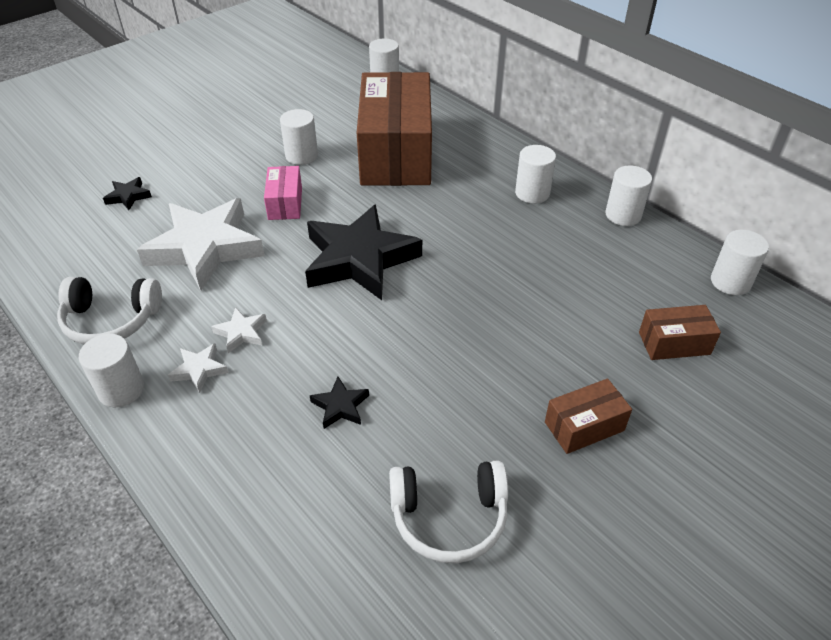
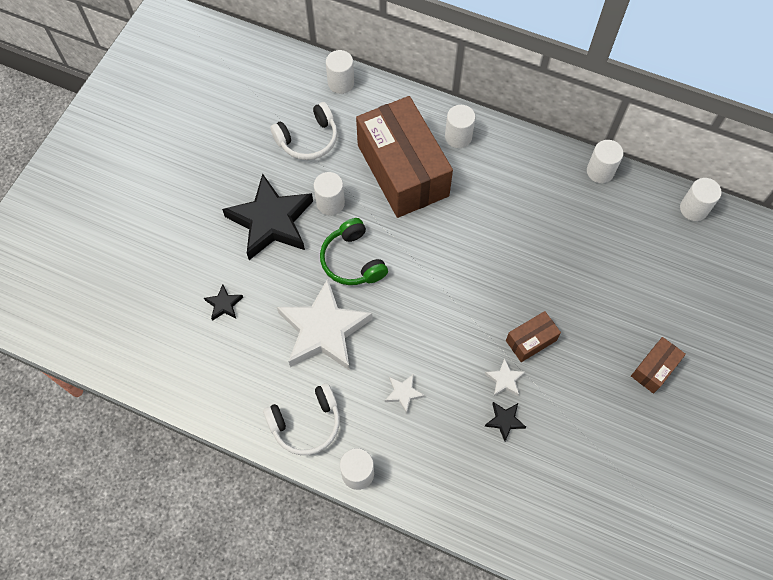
camera: 25 degrees left, 20 degrees up
(199, 370) = (397, 435): white star -> white star (504, 380)
(285, 203) = (352, 260): pink box -> green headphones
(359, 259) = (442, 293): black star -> black star (271, 221)
(449, 517) = (610, 466): white headphones -> white headphones (308, 139)
(532, 193) = (527, 174): white cylinder -> white cylinder (458, 137)
(674, 343) = (679, 279): brown box -> brown box (531, 340)

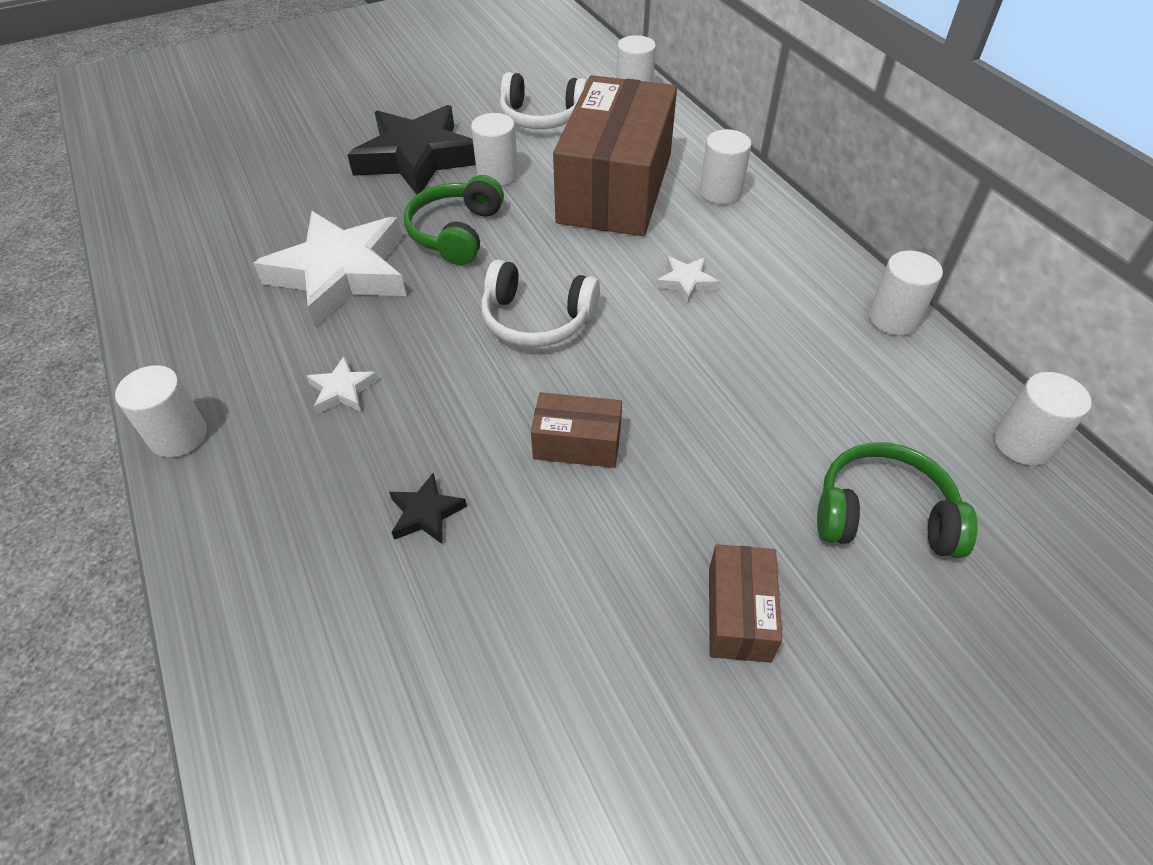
camera: 40 degrees right, 15 degrees down
(224, 304) = (279, 195): black star -> none
(306, 424) = (201, 346): white headphones -> white headphones (536, 320)
(504, 380) = (486, 464): white star -> white star (686, 282)
(654, 369) = (738, 614): brown box -> brown box turned 75 degrees counterclockwise
(669, 284) = (883, 514): none -> green headphones

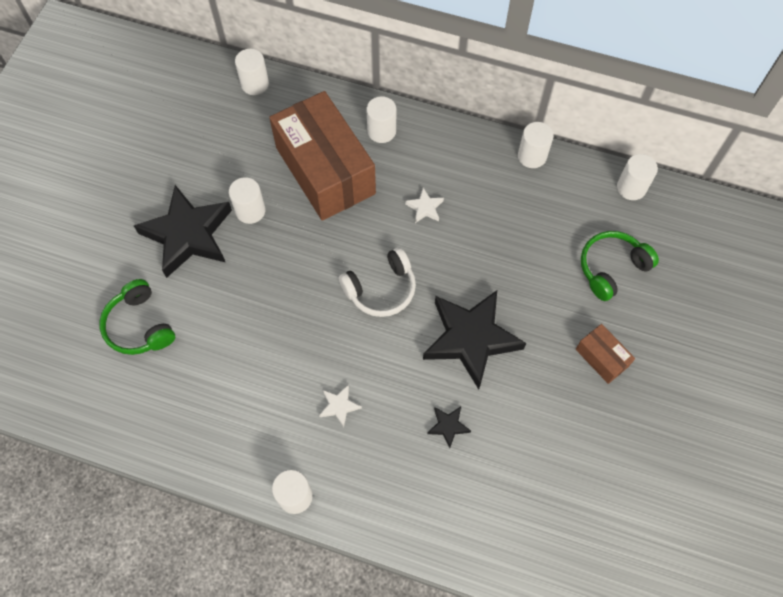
camera: 45 degrees left, 15 degrees up
(341, 274) = (250, 346): white star -> none
(456, 232) = (277, 269): green headphones -> green headphones (139, 326)
(542, 117) = (223, 145): white headphones -> none
(577, 443) = (470, 339): brown box -> black star

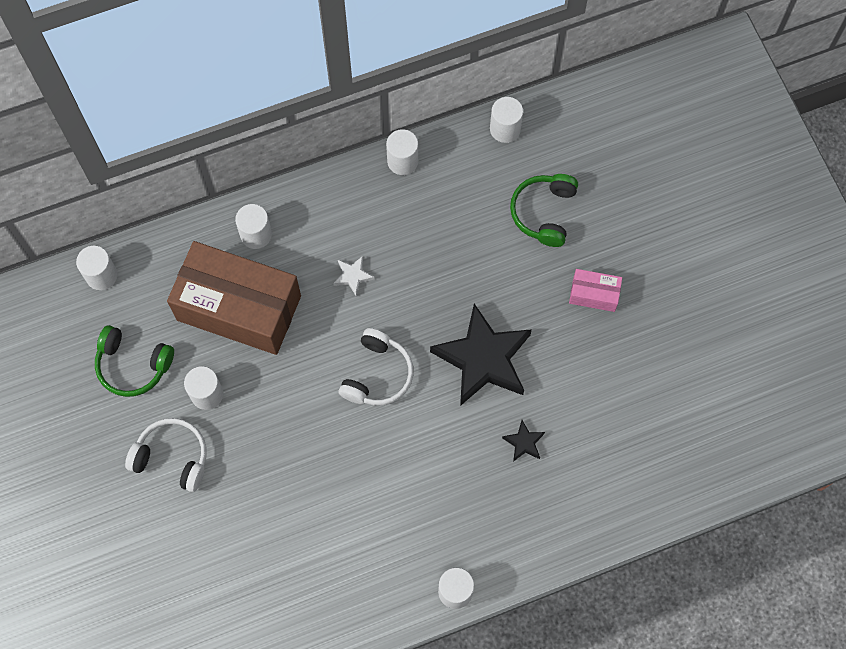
camera: 40 degrees left, 5 degrees up
(139, 326) = (205, 566): green headphones -> green headphones (133, 365)
(188, 235) = (172, 457): black star -> white headphones
(339, 406) = (427, 495): white star -> none
(601, 358) = (594, 294): brown box -> pink box

